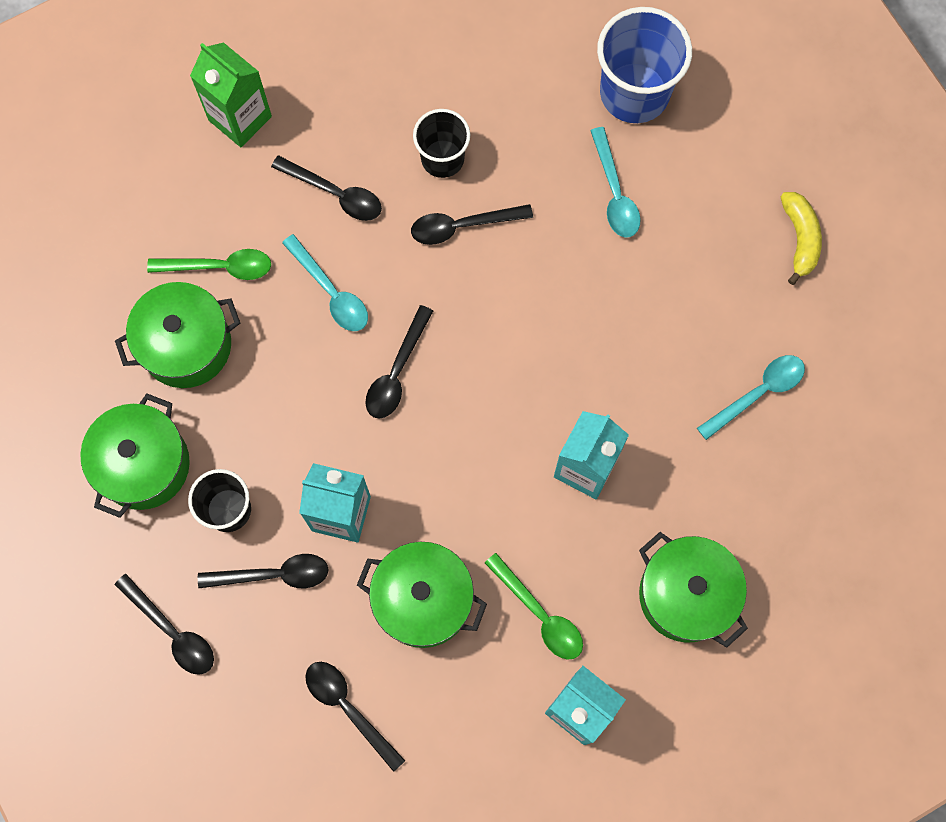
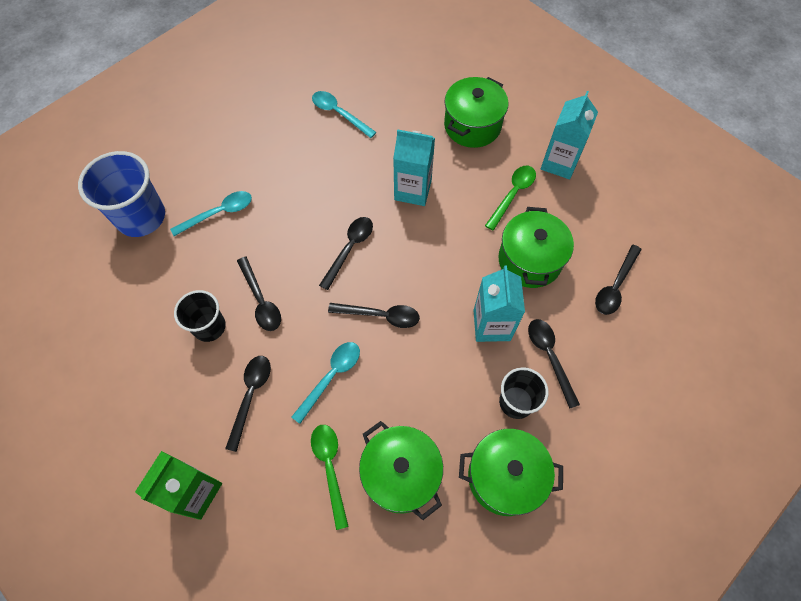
camera: 105 degrees left, 10 degrees down
(172, 631) = (616, 415): black spoon -> black spoon (349, 249)
(800, 238) = (233, 110): yellow banana -> none

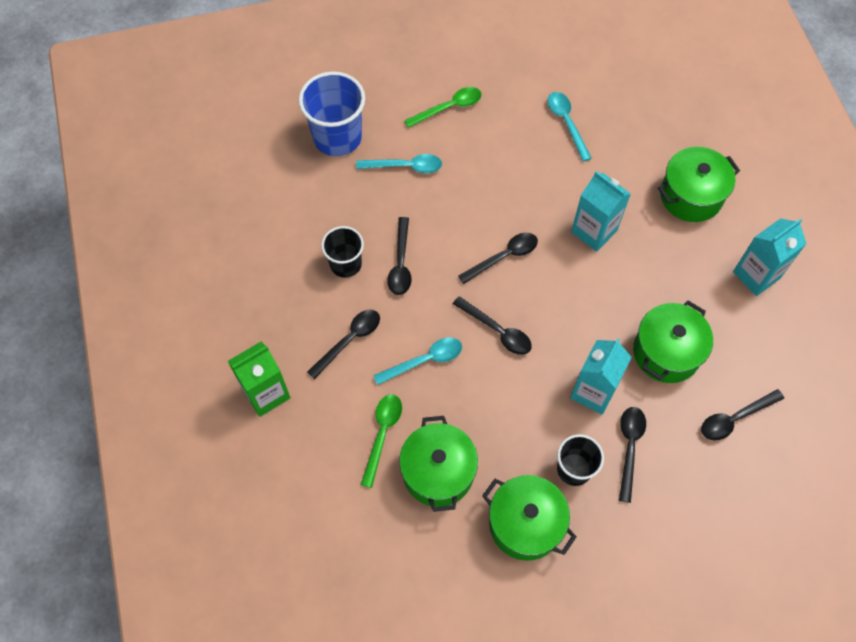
camera: 30 degrees right, 0 degrees up
(512, 194) = (689, 283): green spoon -> green spoon (449, 107)

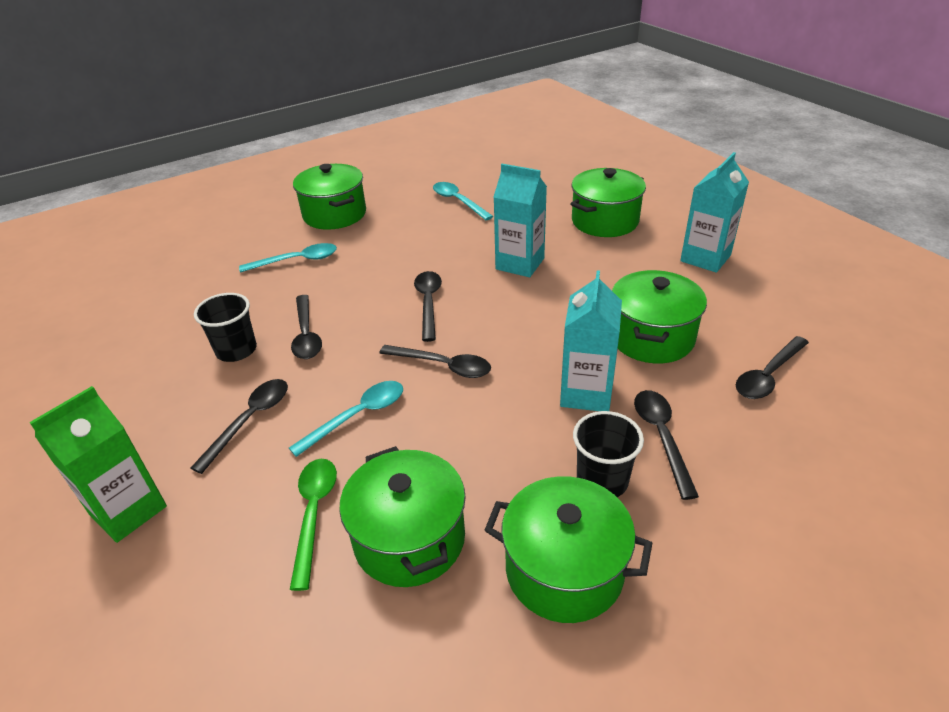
camera: 15 degrees left, 25 degrees down
(337, 137) = (215, 256): blue cup -> none
(449, 107) = (334, 214): green spoon -> green pot
(503, 257) = (428, 303): black spoon -> black spoon turned 45 degrees counterclockwise

